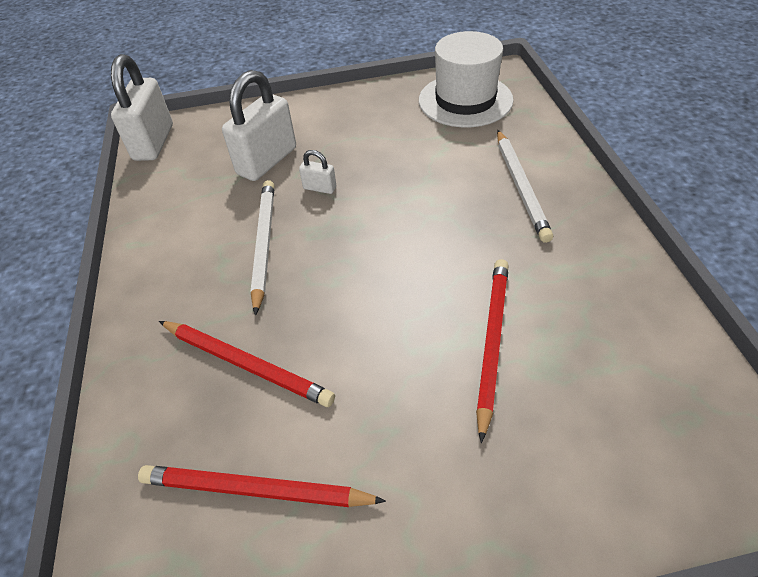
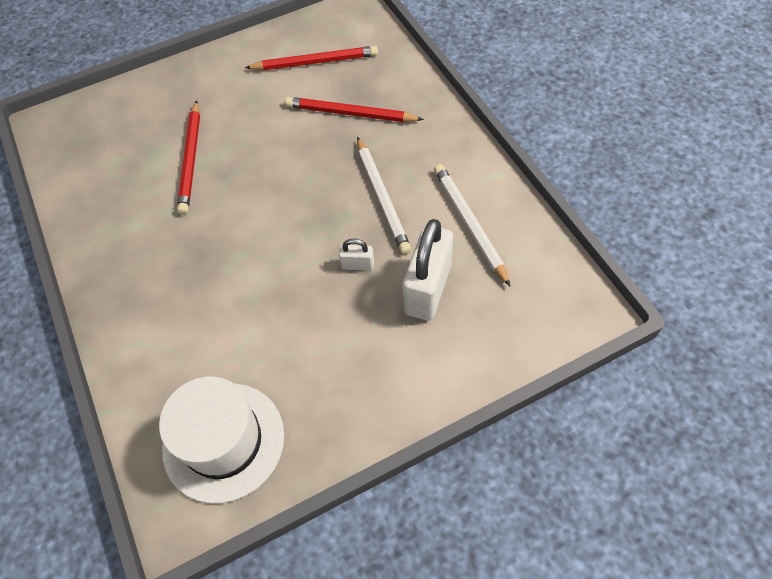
camera: 165 degrees right, 10 degrees up
(154, 142) = (572, 291): white padlock -> none
(520, 186) = (163, 305): white pencil -> white pencil (469, 224)

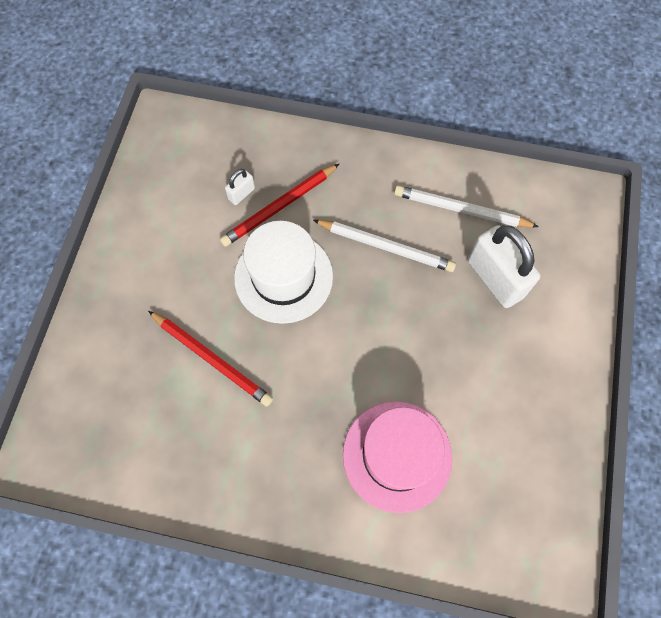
camera: 55 degrees left, 10 degrees up
(204, 323) = (397, 455): none -> pink hat
(223, 441) = (516, 507): white hat -> white hat (283, 277)
(315, 62) = (194, 191): red pencil -> none
(357, 265) = (435, 308): white padlock -> white padlock (241, 194)

